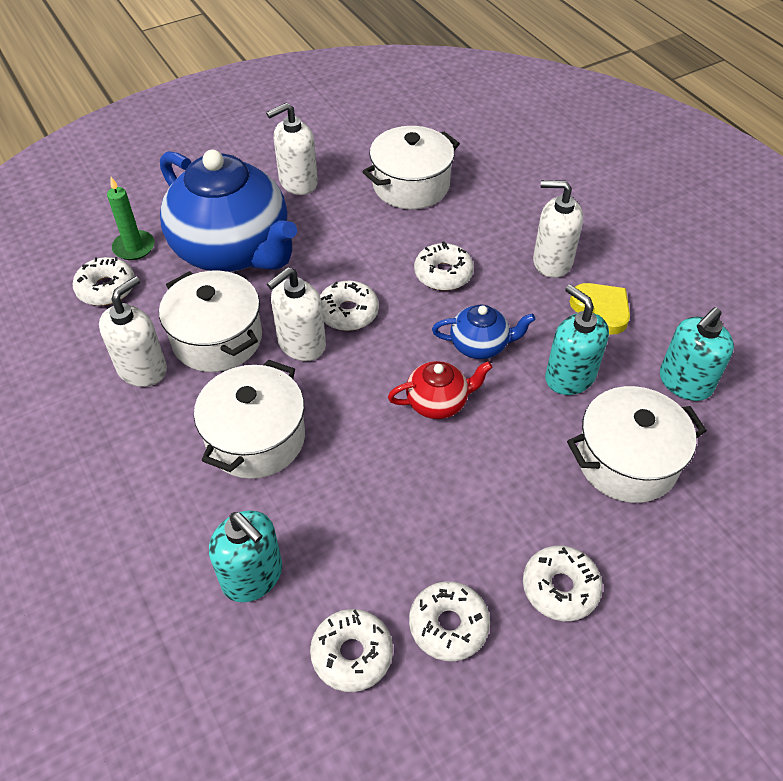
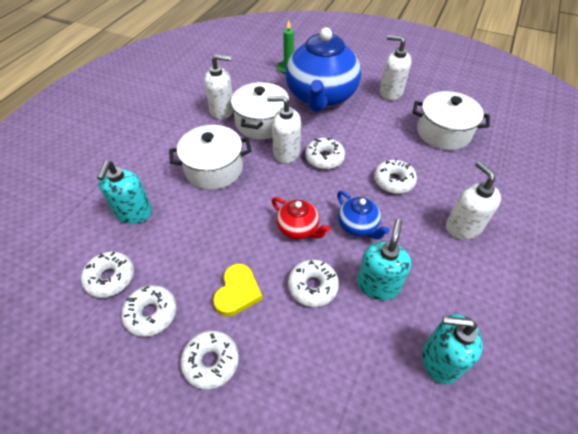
camera: 55 degrees right, 0 degrees up
(106, 288) = (257, 74): white donut -> white donut (313, 286)
(601, 309) = (452, 275): yellow heart -> yellow heart (237, 292)
(626, 461) = (338, 354): white pot -> none

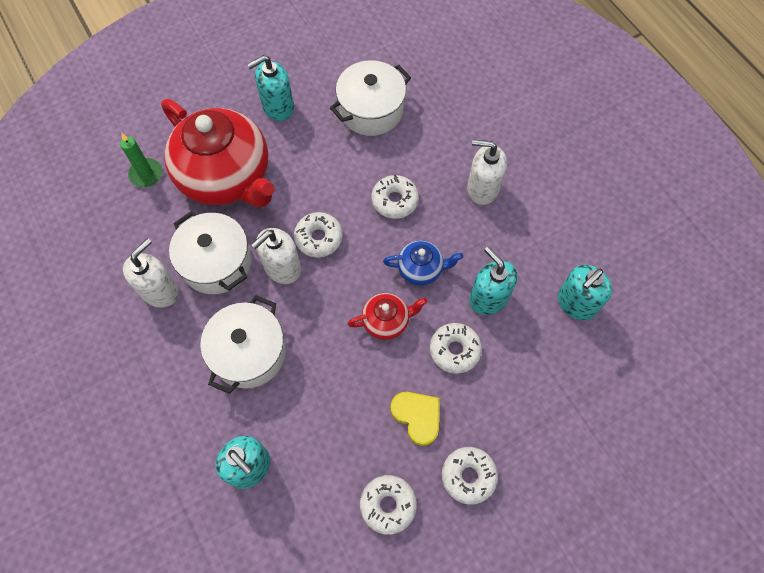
camera: 55 degrees left, 15 degrees up
(110, 278) = (320, 527): white donut -> none
(321, 97) = (226, 177): blue teapot -> red teapot
(390, 92) = (277, 107): white soap dispenser -> turquoise soap dispenser

